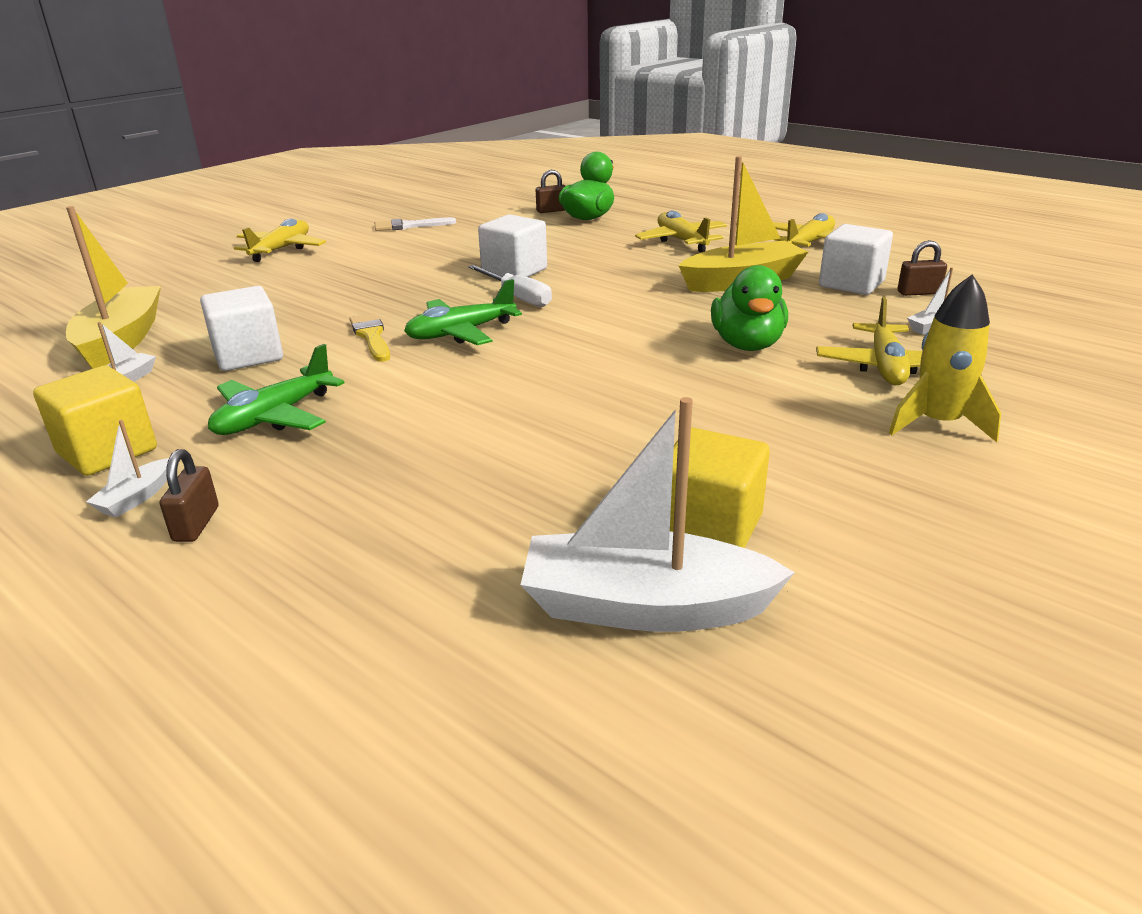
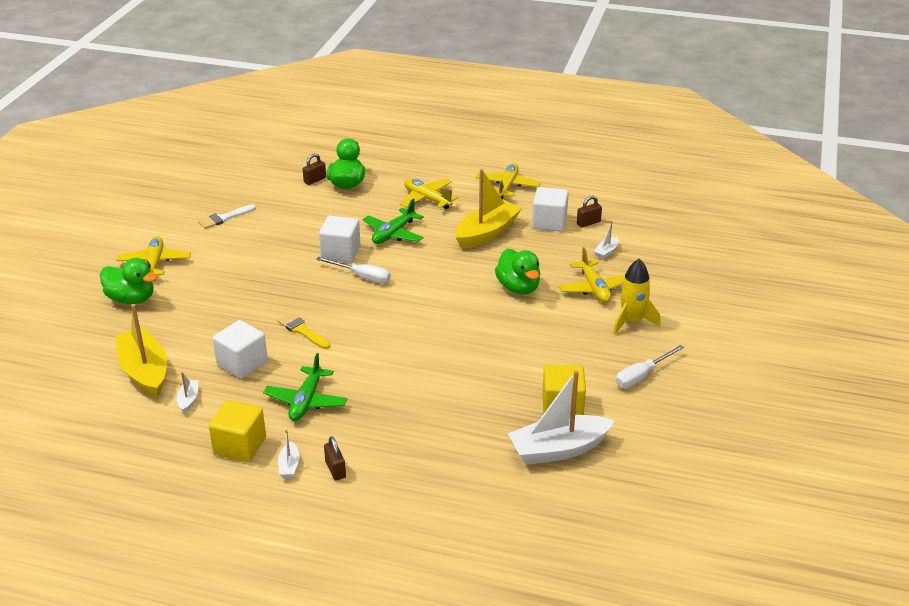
camera: 25 degrees left, 5 degrees up
(212, 273) = (131, 299): none -> green duck
(461, 333) = (353, 315): green plane -> green plane (393, 234)
(919, 513) = (642, 375): none -> white screwdriver

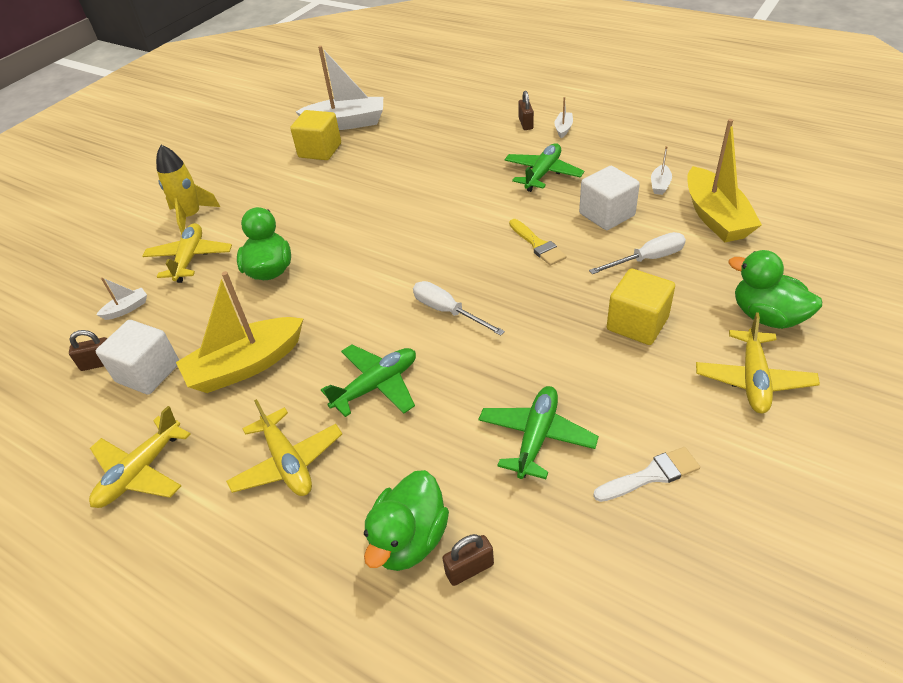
camera: 160 degrees left, 10 degrees up
(240, 446) = (606, 145): yellow cube -> yellow cube (637, 324)
(288, 224) = (536, 437): none -> green plane
(341, 252) = (465, 359): white cube -> none
(642, 375) = (233, 167): white screwdriver -> white screwdriver (647, 259)

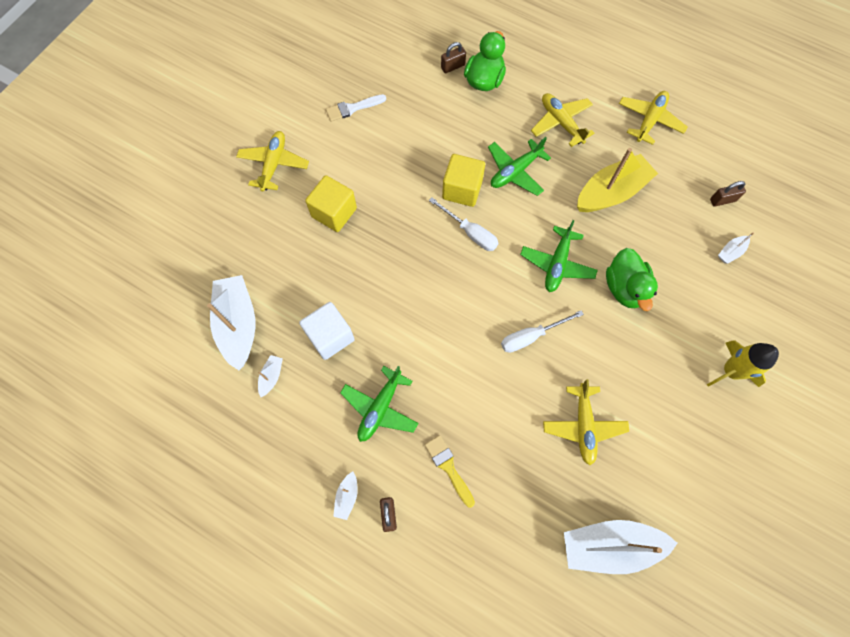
camera: 175 degrees right, 25 degrees up
(148, 373) = (681, 190): white cube -> none
(190, 259) = (704, 308): yellow plane -> yellow plane (583, 426)
(320, 150) = (628, 483): yellow cube -> yellow cube (462, 189)
(536, 437) = (413, 132): green plane -> green plane (557, 264)
(537, 244) = (396, 302): yellow brush -> yellow brush (449, 468)
(647, 259) = (310, 277): white screwdriver -> white screwdriver (531, 336)
(715, 217) = (238, 325): yellow boat -> white boat
(767, 316) = (243, 213): green duck -> none

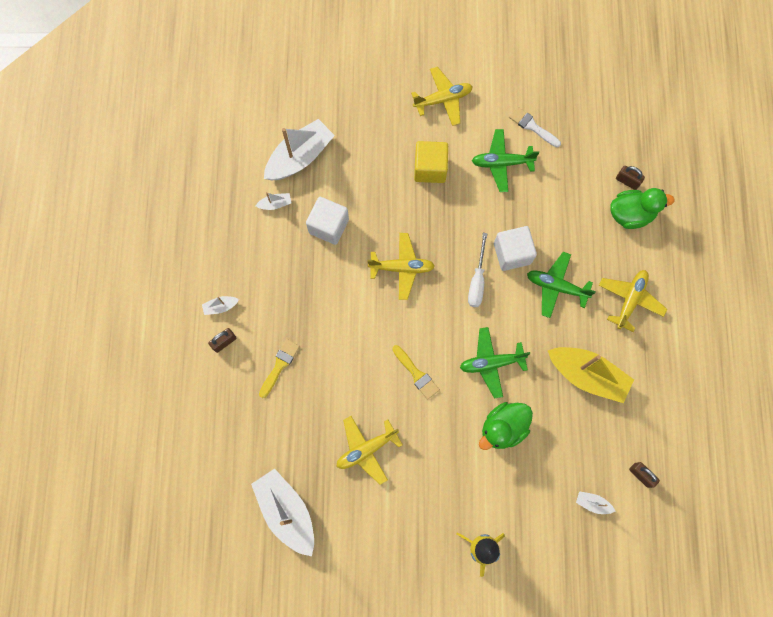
camera: 60 degrees right, 5 degrees up
(380, 408) = (296, 293): green plane -> green plane (501, 163)
(462, 189) = (512, 253): yellow cube -> white cube
(531, 336) = (416, 374): white screwdriver -> yellow brush
(649, 120) = (683, 375): yellow plane -> yellow plane (402, 268)

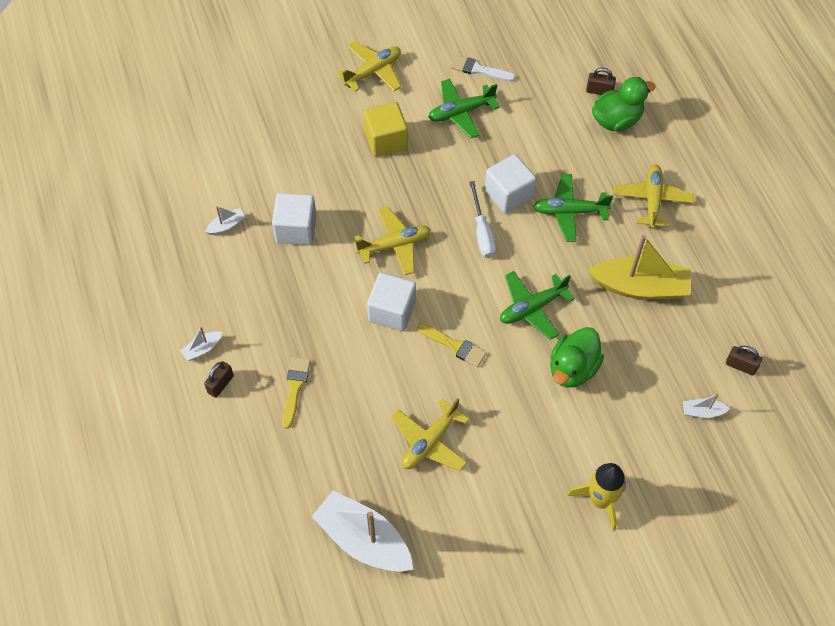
camera: 20 degrees left, 15 degrees down
(300, 157) = (237, 171): white boat -> none
(378, 326) = (392, 311): none -> white cube

